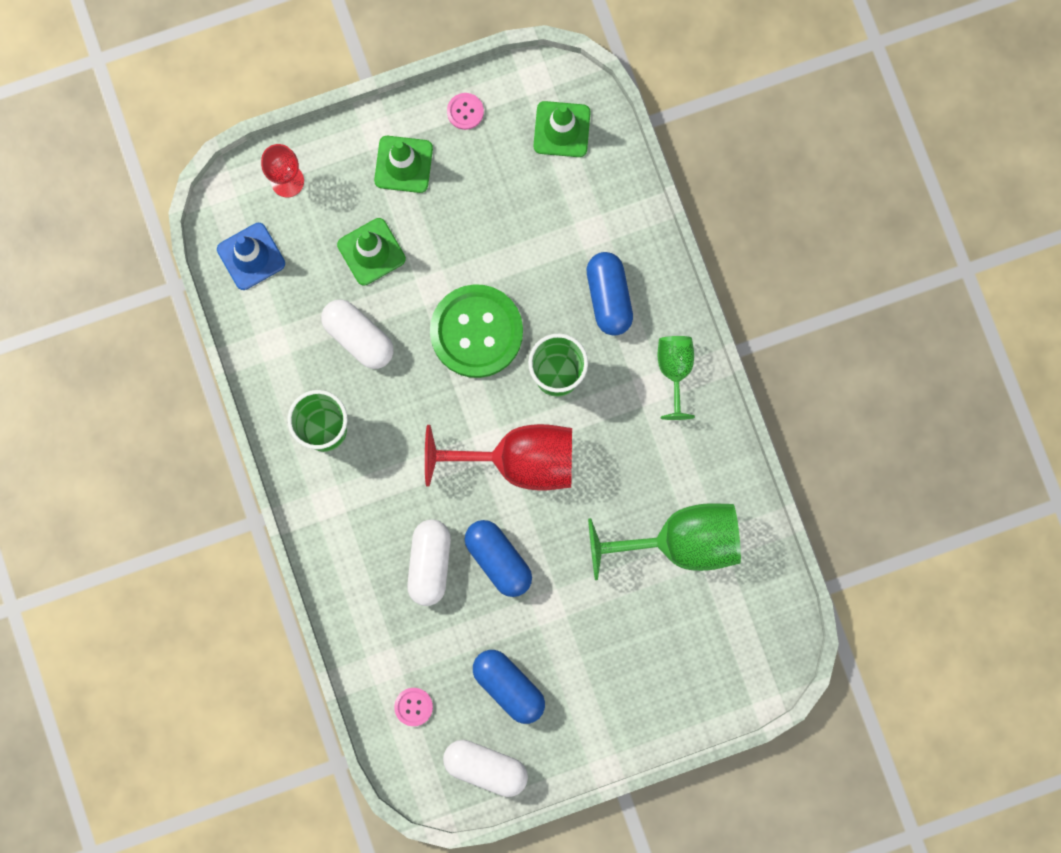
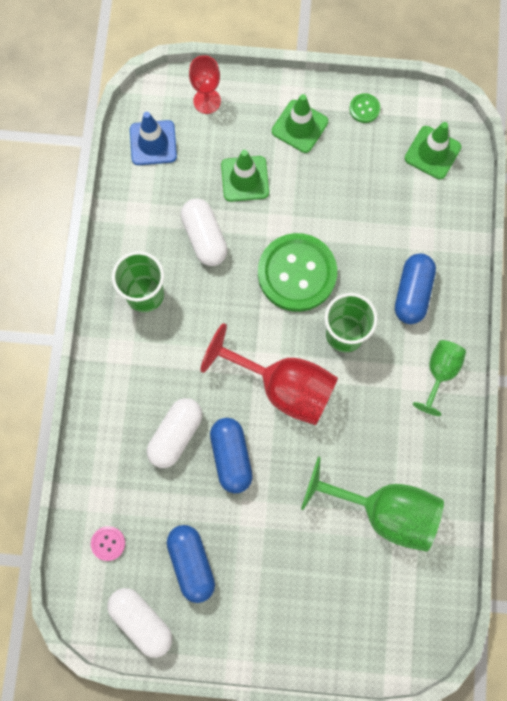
camera: 25 degrees right, 5 degrees down
(465, 111) = (364, 108): pink button -> green button

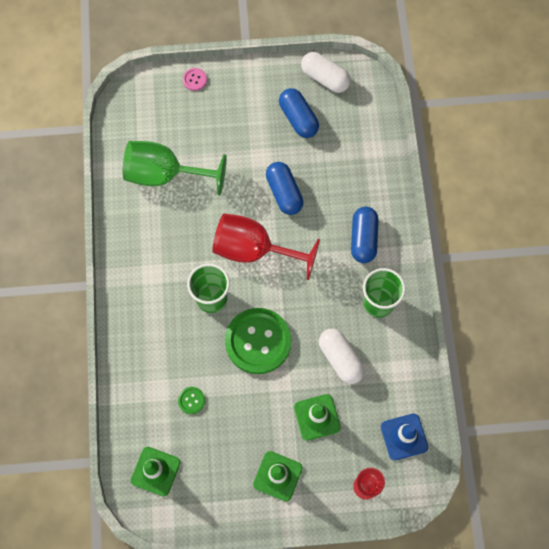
camera: 170 degrees right, 5 degrees down
(108, 543) = (360, 122): pink button -> pink button (194, 80)
(175, 435) = (329, 201): white capsule -> none
(364, 108) = (222, 504): green button -> green button (191, 400)
(412, 293) = (160, 341): blue capsule -> blue capsule (363, 239)
(440, 372) = (132, 281): green goblet -> none

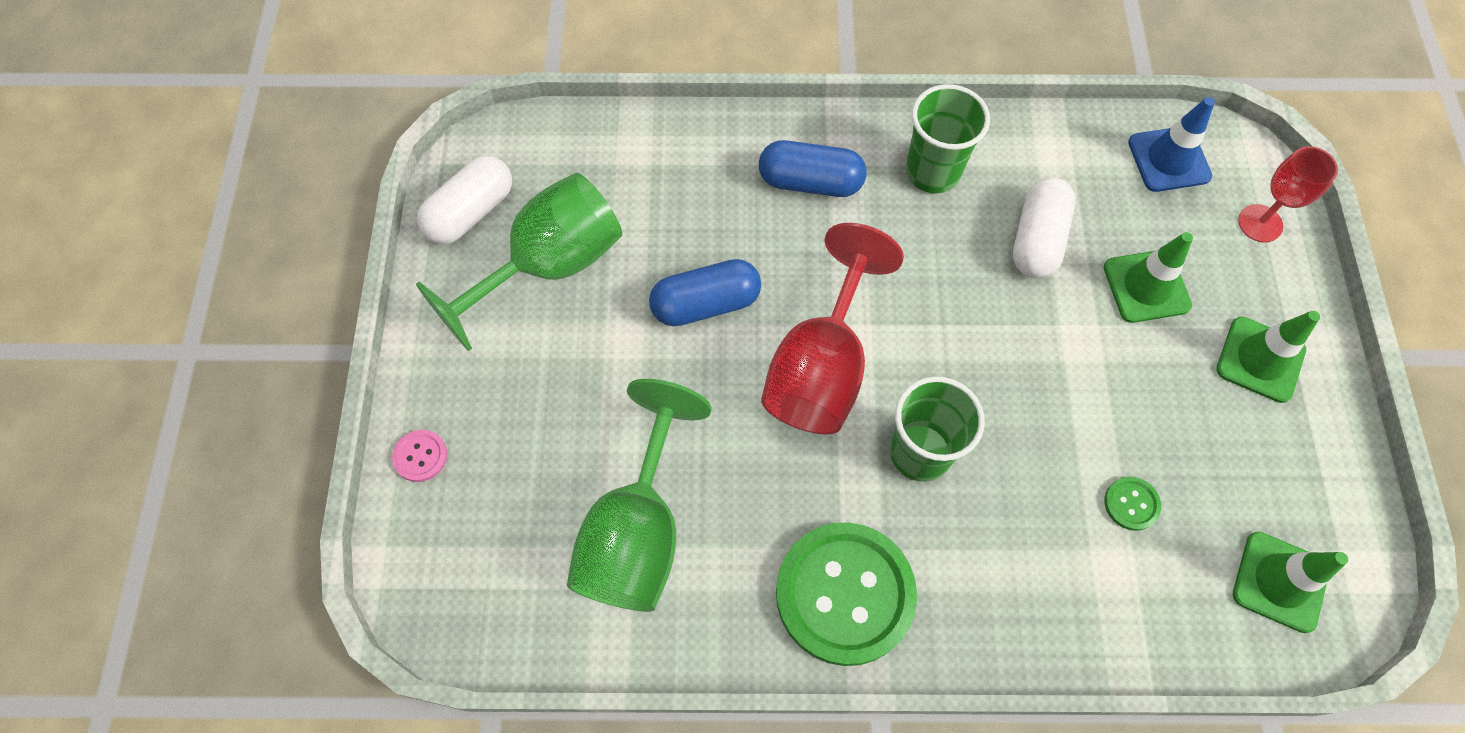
camera: 85 degrees left, 5 degrees down
(258, 341) = (1007, 373): green button -> green button (845, 594)
(298, 119) = (550, 266): blue capsule -> green goblet
(340, 359) = (1037, 240): white capsule -> white capsule turned 45 degrees counterclockwise

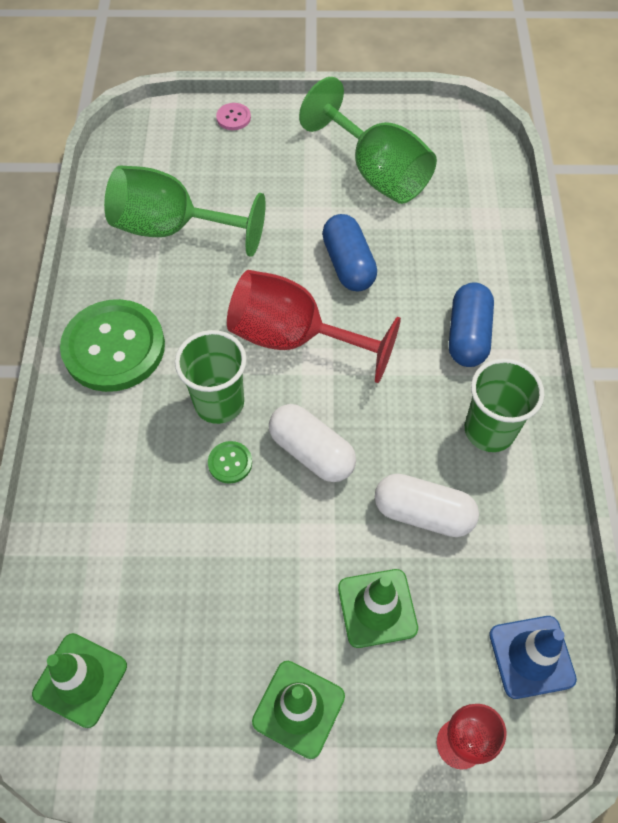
camera: 90 degrees right, 5 degrees down
(470, 212) = (418, 127): white capsule -> white capsule (311, 452)
(1131, 504) = (163, 560): green button -> green button (230, 463)

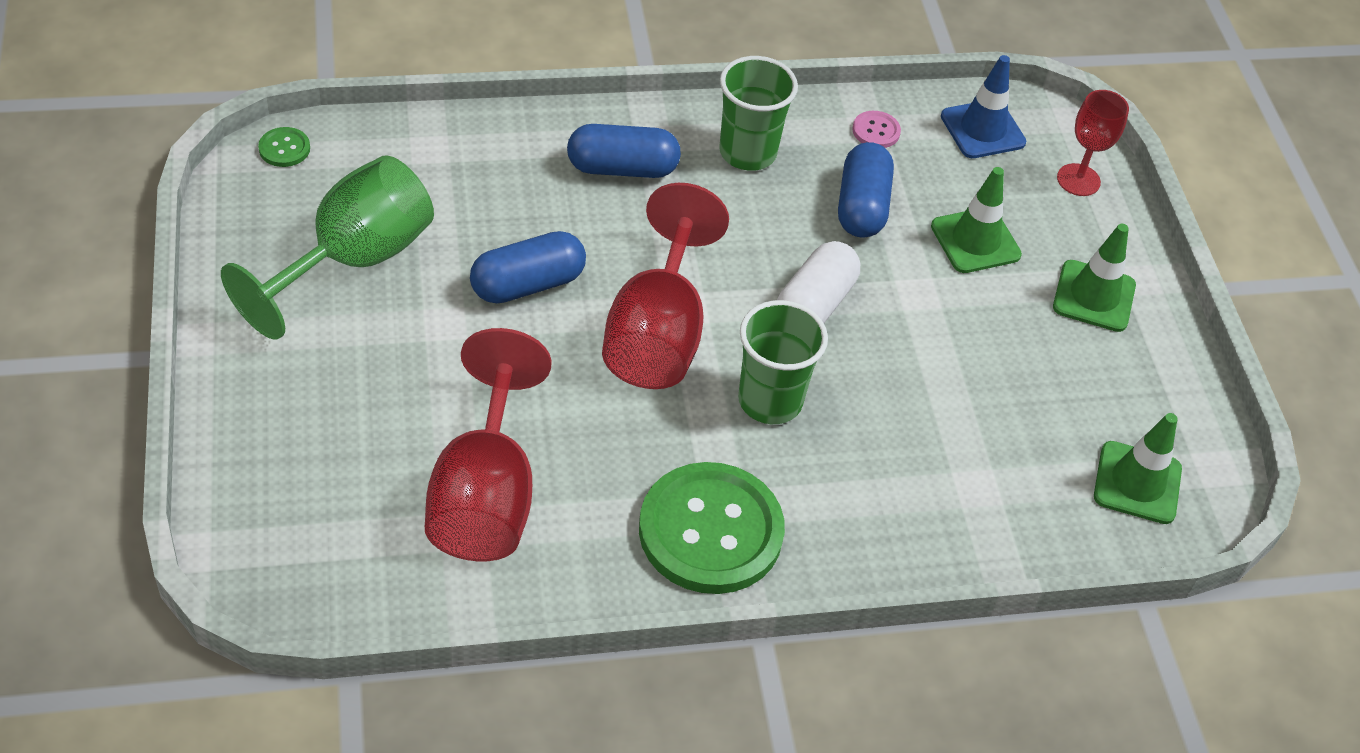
camera: 105 degrees left, 10 degrees down
(172, 228) = (485, 495): green goblet -> red goblet
(230, 463) = (849, 380): green button -> green button (284, 148)
(233, 118) = (237, 445): pink button -> pink button (876, 131)
(423, 513) = (861, 206): white capsule -> blue capsule

